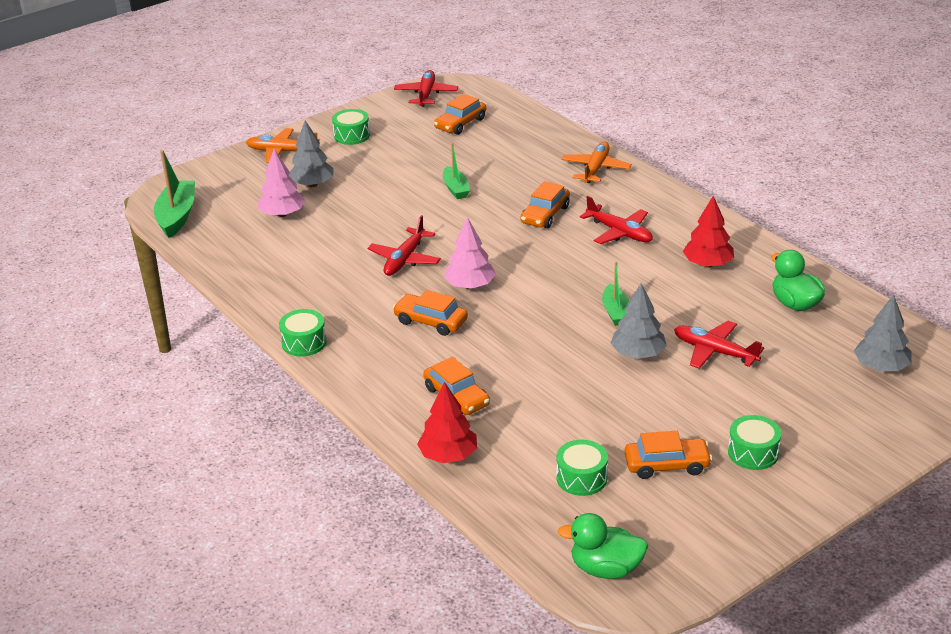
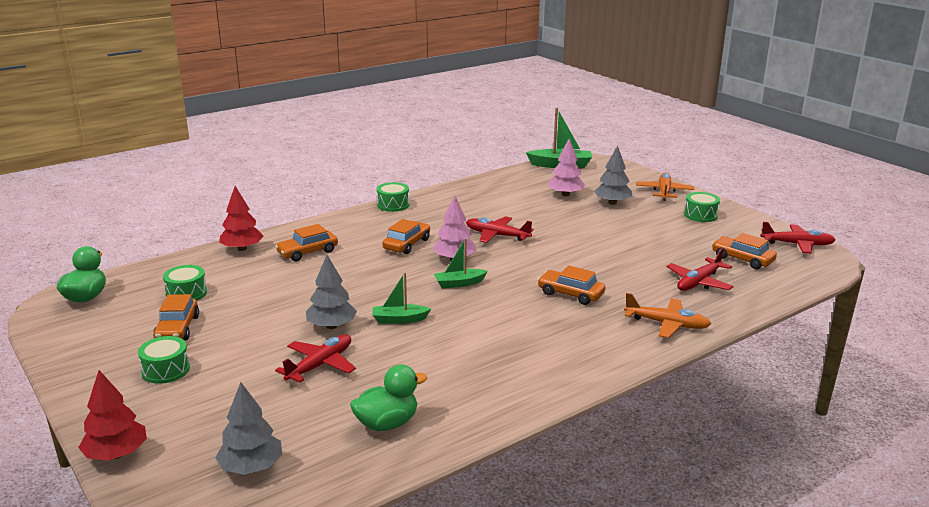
camera: 90 degrees right, 10 degrees down
(456, 189) = (614, 255): green boat -> green boat (459, 283)
(619, 232) = (538, 330): red plane -> red plane (699, 282)
(708, 264) = (474, 375): red tree -> red tree (116, 454)

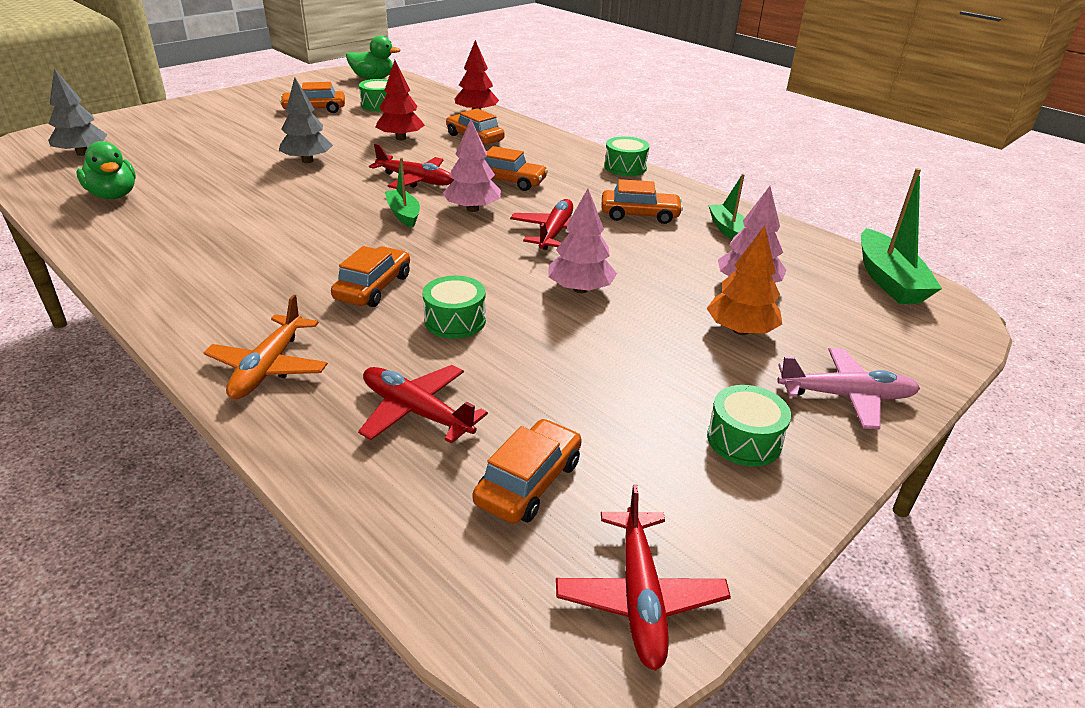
camera: 80 degrees right, 10 degrees up
(116, 454) = (131, 115): red tree -> red tree (401, 138)
(166, 370) = (245, 114): green drum -> green drum (455, 321)
(320, 365) = (232, 162): red plane -> red plane (415, 180)
(399, 319) = (316, 188): green boat -> green boat (728, 230)
(474, 209) = (639, 215): none -> orange car
(571, 234) = (580, 289): none -> pink tree
(612, 203) = (740, 330): grey tree -> orange tree
(664, 192) = (845, 396): orange plane -> pink plane

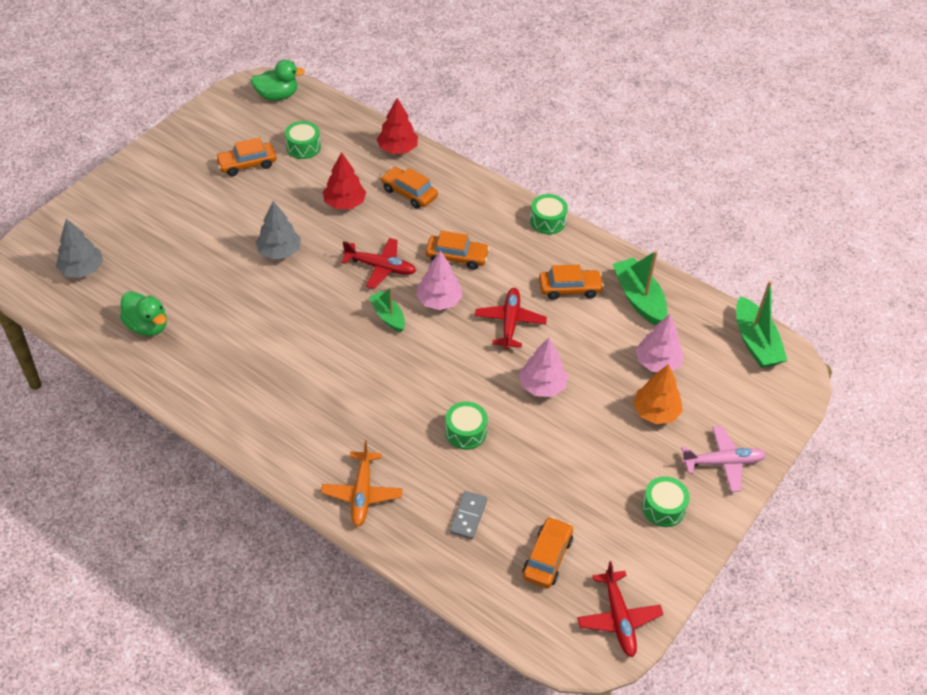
camera: 10 degrees left, 15 degrees up
(373, 287) = (398, 406): orange car -> none
(417, 412) = (468, 516): red plane -> grey domino
(728, 230) = (639, 298): green boat -> green boat, size x1.62

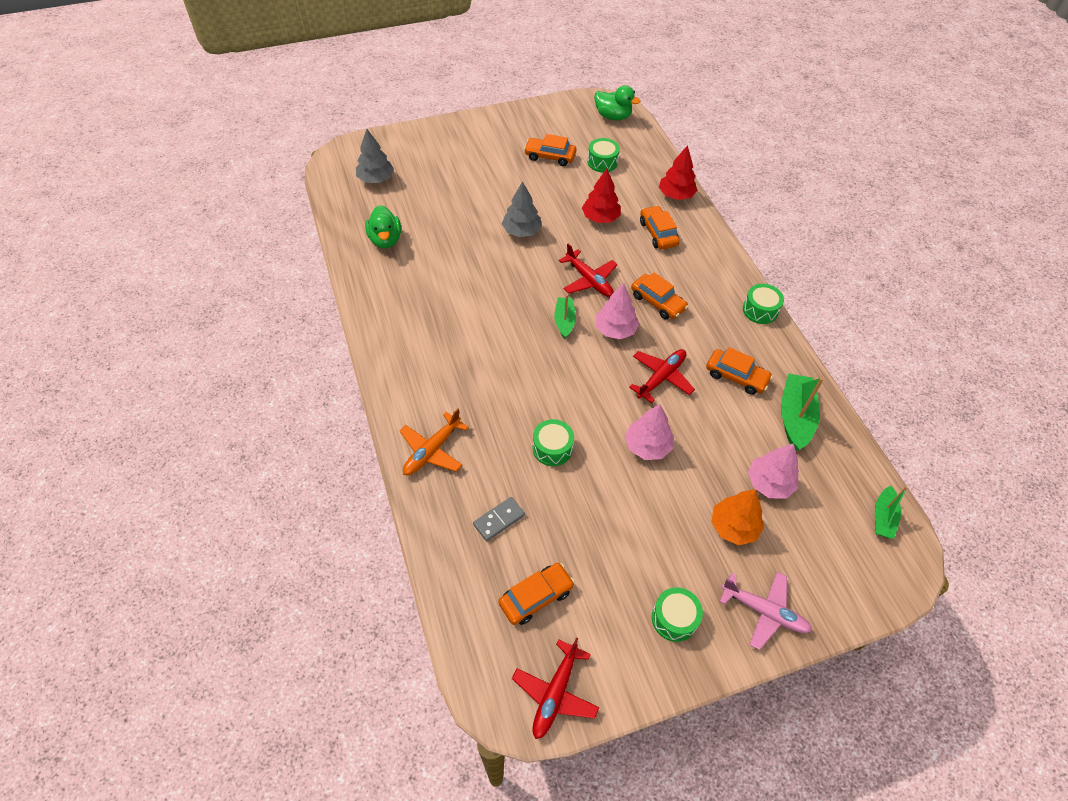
camera: 35 degrees right, 5 degrees up
(755, 342) = (883, 517): green boat -> green boat, size x0.62

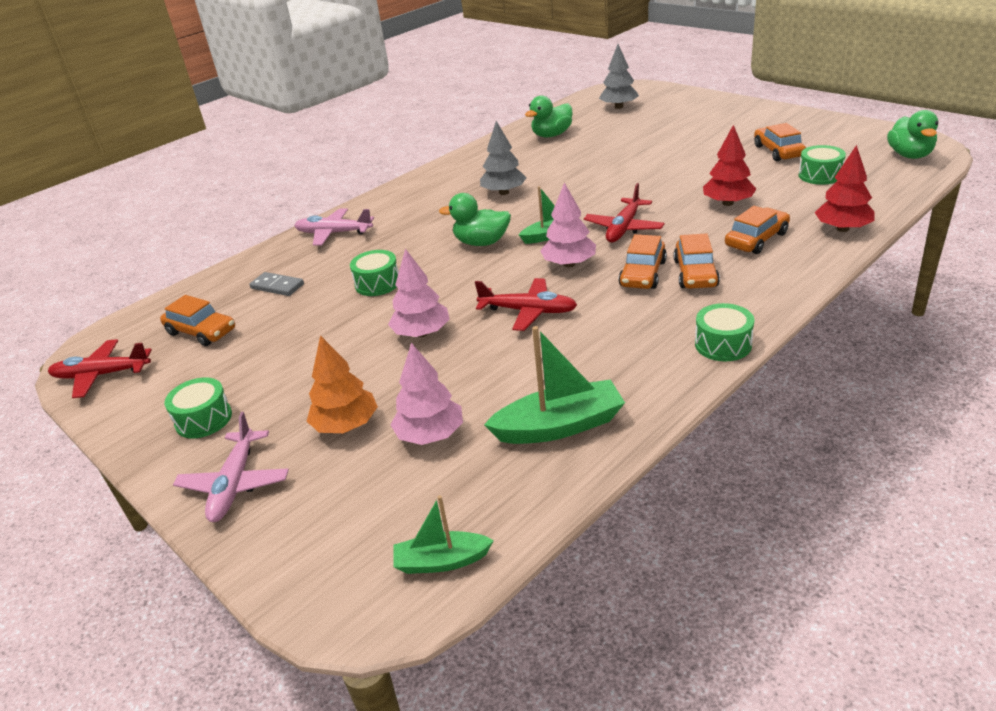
camera: 70 degrees right, 20 degrees down
(432, 450) = (334, 233): orange plane -> pink plane
(521, 231) = (645, 177): grey tree -> grey tree (504, 192)
(541, 362) = (481, 242): none -> green duck
(736, 376) = (583, 360): orange car -> orange car (695, 273)

